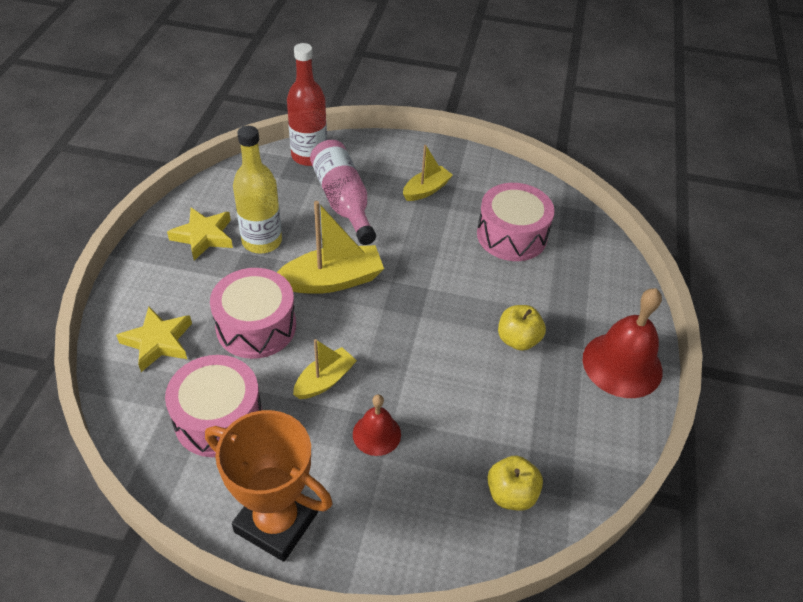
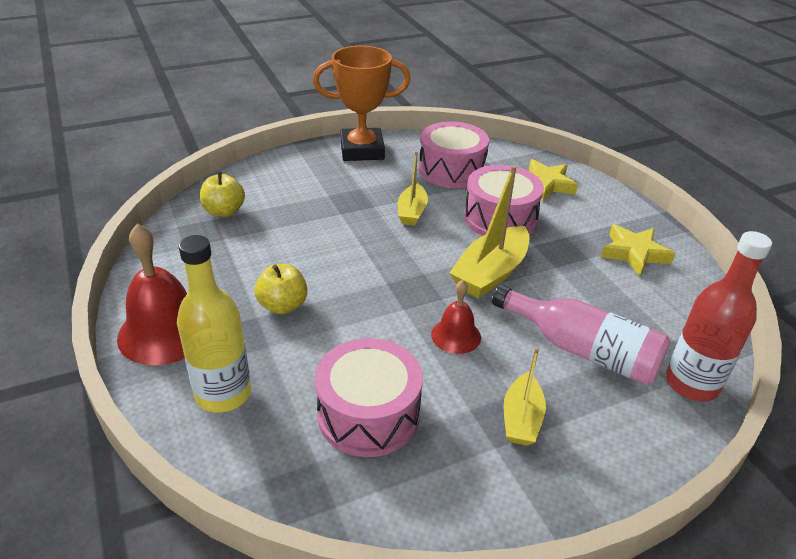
camera: 145 degrees right, 10 degrees down
(262, 241) = (588, 273): yellow bottle -> yellow bottle (223, 394)
(376, 434) = (344, 202): red bell -> red bell (456, 335)

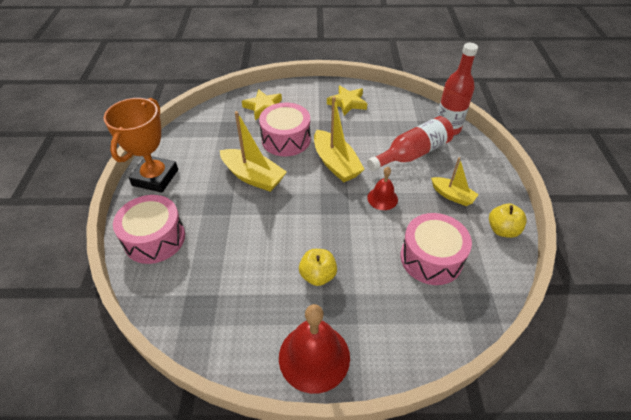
camera: 65 degrees left, 10 degrees up
(223, 394) = (391, 330): yellow bottle -> none
(224, 211) = (180, 286): yellow apple -> yellow apple (502, 230)
(412, 212) = (253, 177): yellow boat -> yellow boat, size x1.62
(451, 170) = (218, 141): pink drum -> pink drum (155, 238)
(582, 350) = (412, 154): pink bottle -> red bottle

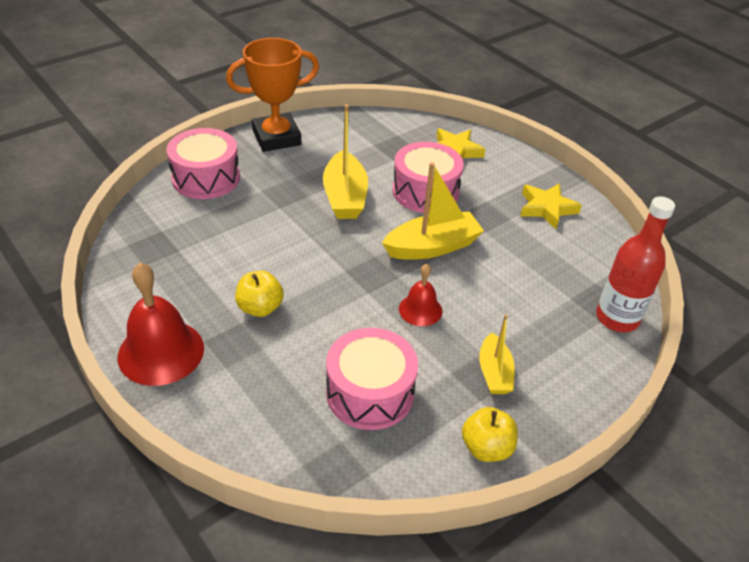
camera: 50 degrees right, 5 degrees down
(336, 164) = (432, 247): yellow boat -> yellow boat turned 135 degrees counterclockwise
(412, 154) = (526, 304): red bottle -> none

